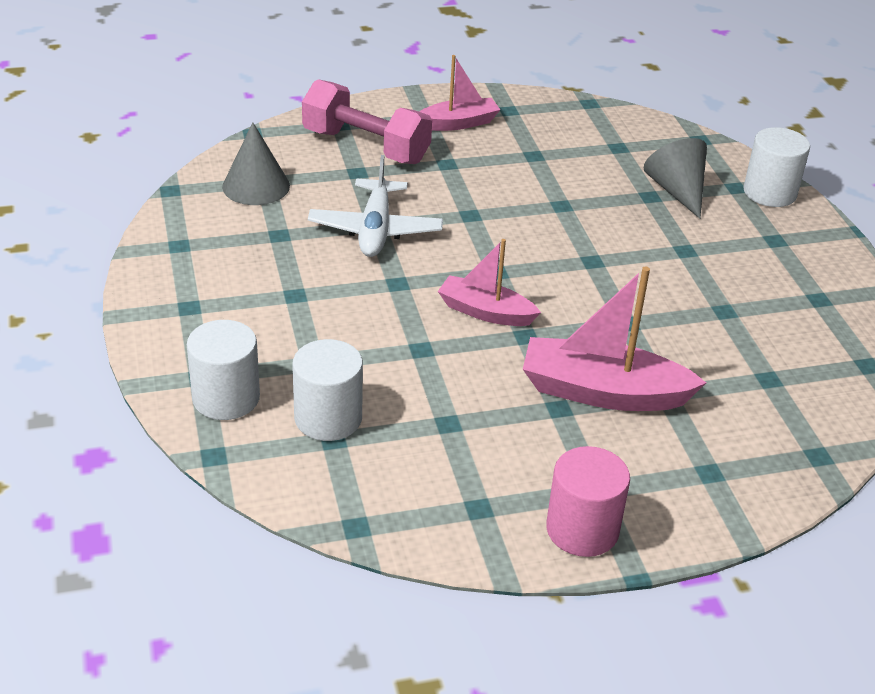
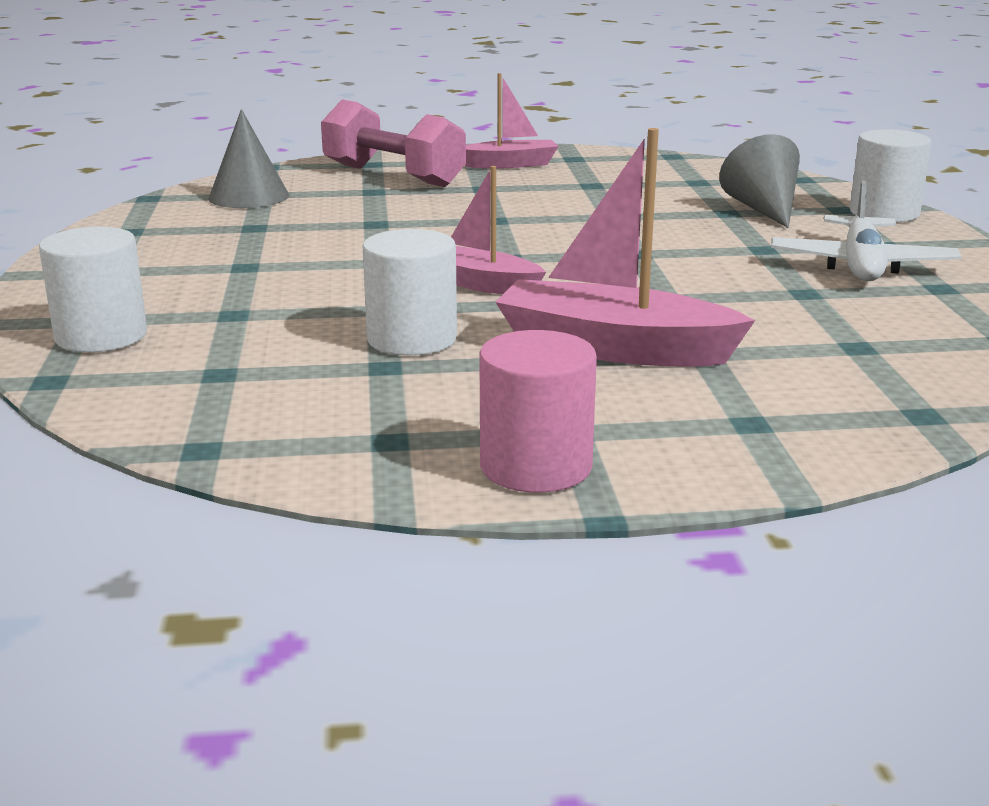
camera: 10 degrees right, 15 degrees down
(328, 418) = (223, 356): white cylinder -> white cylinder (412, 339)
(375, 230) = (372, 226): white plane -> white plane (861, 266)

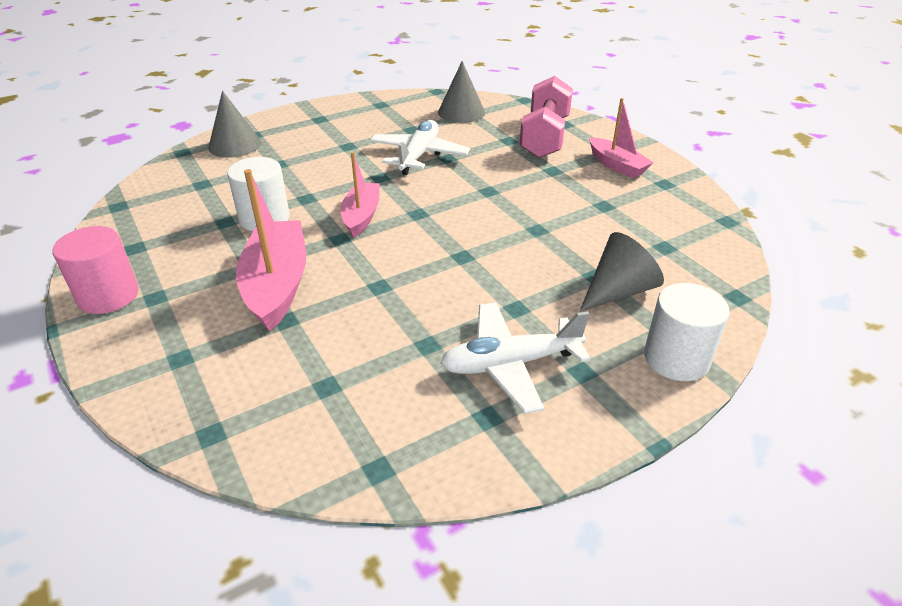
camera: 65 degrees right, 15 degrees up
(101, 336) = (235, 145): white cylinder -> grey cone
(346, 234) = (419, 155): none -> white plane

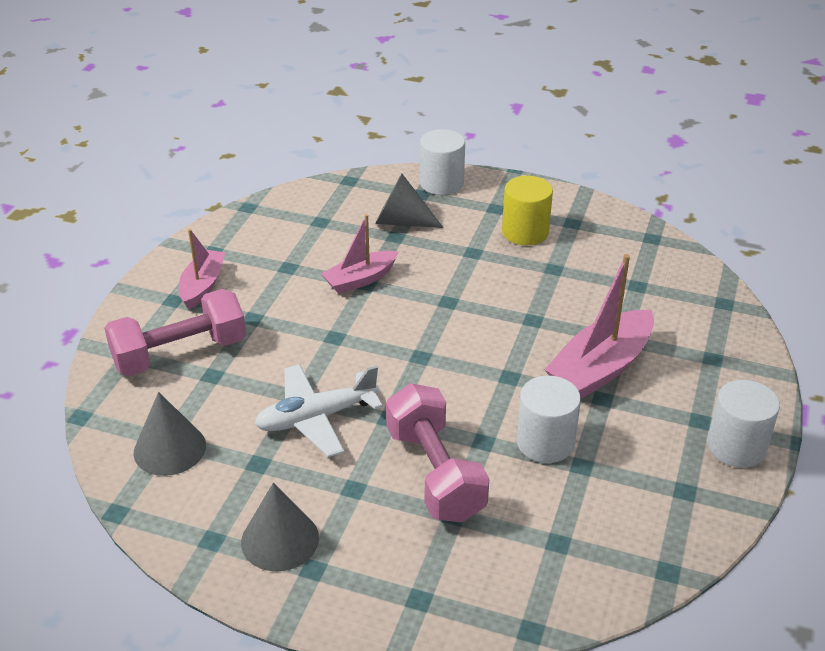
camera: 130 degrees left, 0 degrees up
(108, 295) = (736, 446): pink cylinder -> white cylinder
(235, 145) = (461, 592): grey cone -> grey cone (280, 539)
(313, 171) = (435, 473): none -> pink dumbbell
(361, 216) = (465, 385): pink boat -> pink boat (360, 279)
(510, 364) = (525, 232): white plane -> yellow cylinder

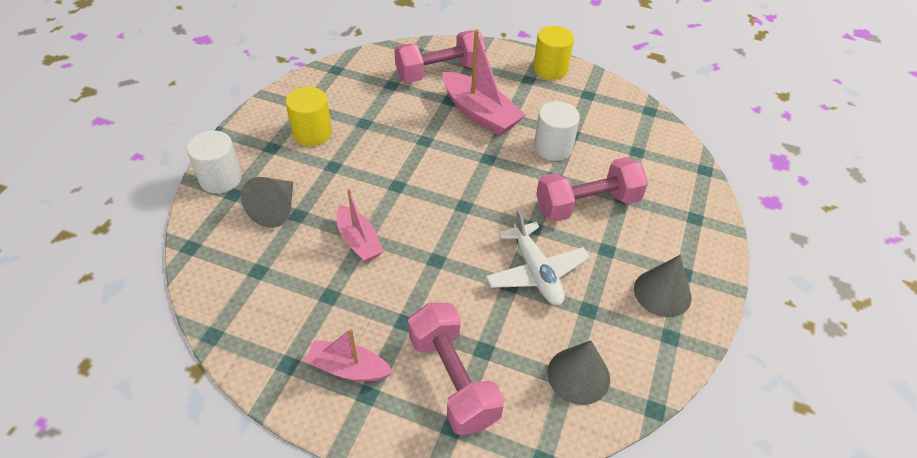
camera: 90 degrees left, 10 degrees up
(682, 327) = (440, 72): none -> pink dumbbell
(736, 446) = (550, 69): white cylinder -> yellow cylinder

